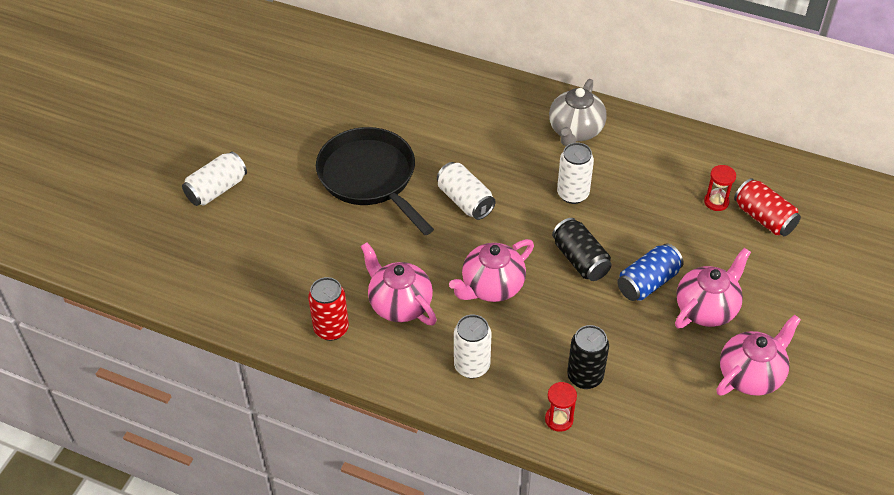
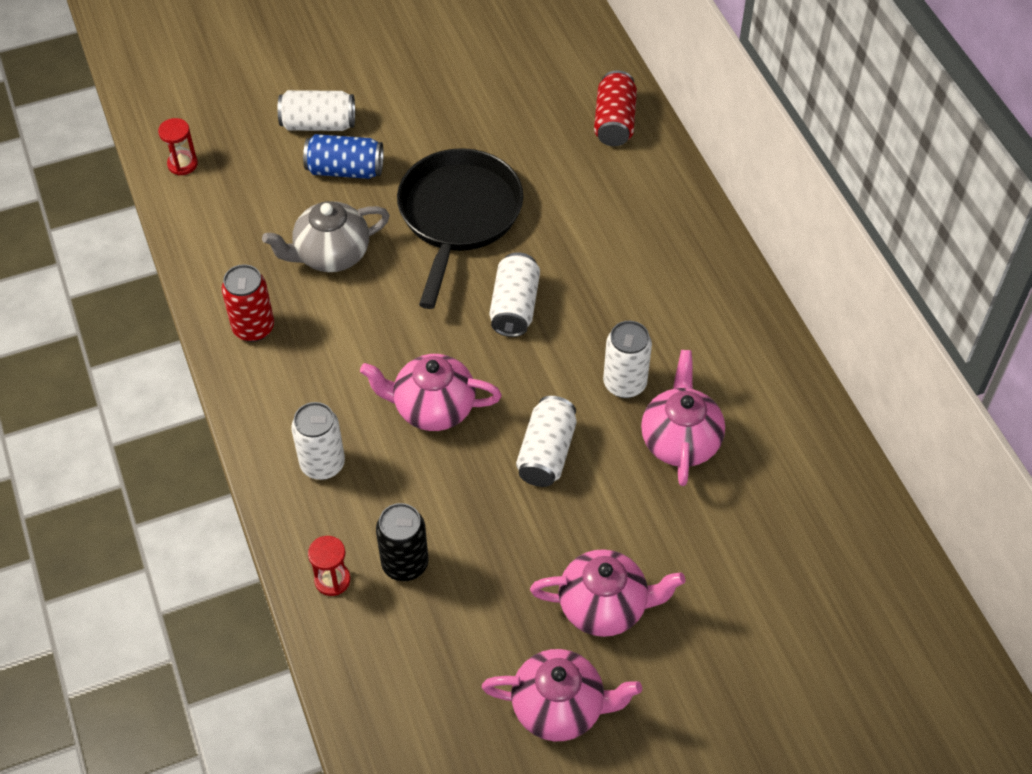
camera: 45 degrees right, 5 degrees up
(399, 304) = (335, 355): pink teapot -> pink teapot (680, 440)
(575, 131) = (712, 323): grey teapot -> grey teapot (331, 254)
(580, 260) = (546, 453): black can -> white can
(648, 282) = (581, 531): blue can -> blue can (345, 170)
(716, 202) = (761, 512): red hourglass -> red hourglass (182, 164)
(764, 218) = (790, 572): red can -> red can (614, 122)

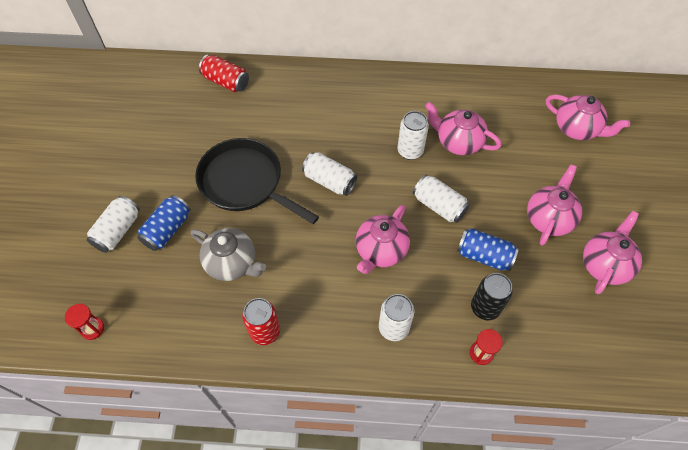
camera: 65 degrees left, 5 degrees up
(331, 254) = (232, 263): grey teapot -> grey teapot turned 60 degrees counterclockwise
(490, 537) = (484, 256): none -> blue can
(814, 602) = (577, 129): none -> pink teapot

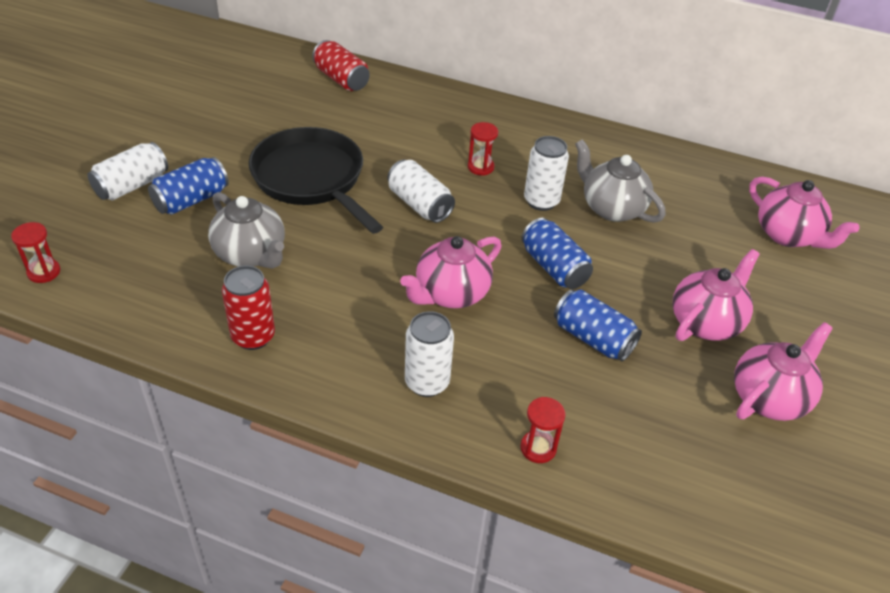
camera: 15 degrees right, 15 degrees down
(358, 134) = (480, 167): none -> red hourglass
(439, 206) = (554, 267): white can -> blue can
(458, 142) = (612, 208): pink teapot -> grey teapot
(485, 307) = (567, 397): black can -> none

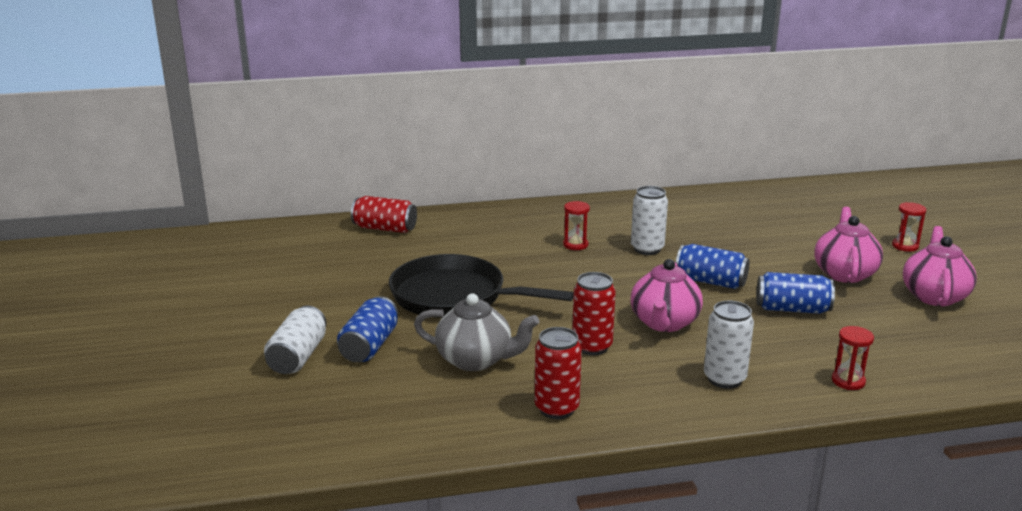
camera: 30 degrees left, 20 degrees down
(44, 272) = (302, 445): red hourglass -> red hourglass (905, 246)
(358, 287) = (592, 346): none -> red can
(419, 204) = (563, 281): white can -> none
(612, 208) = (699, 236): grey teapot -> none
(788, 235) = (824, 212): pink teapot -> none

